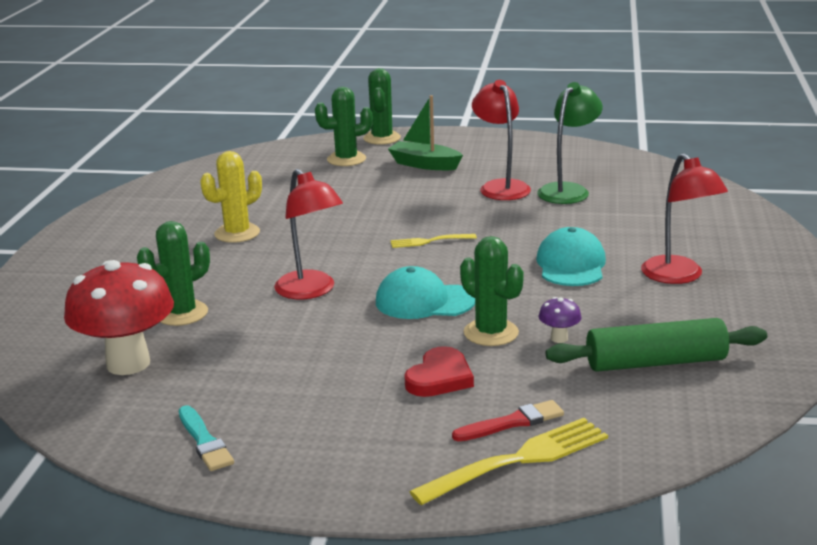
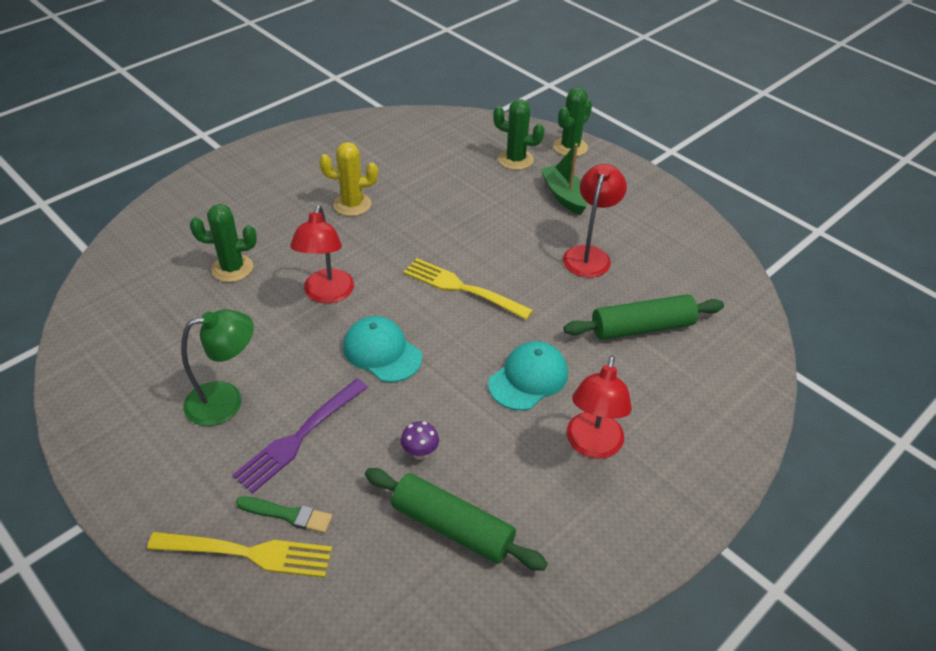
camera: 35 degrees right, 20 degrees up
(128, 363) = (155, 298): red mushroom -> none
(204, 441) = (113, 399): turquoise brush -> none
(429, 241) = (462, 288): yellow fork -> yellow fork, size x1.81
(439, 377) = (299, 437): red heart -> purple fork
(491, 333) = (383, 415): green cactus -> none
(512, 422) = (288, 515): red brush -> green brush
(568, 190) = (636, 289): green lamp -> green lamp (226, 401)
(607, 207) = (642, 327): none -> green rolling pin

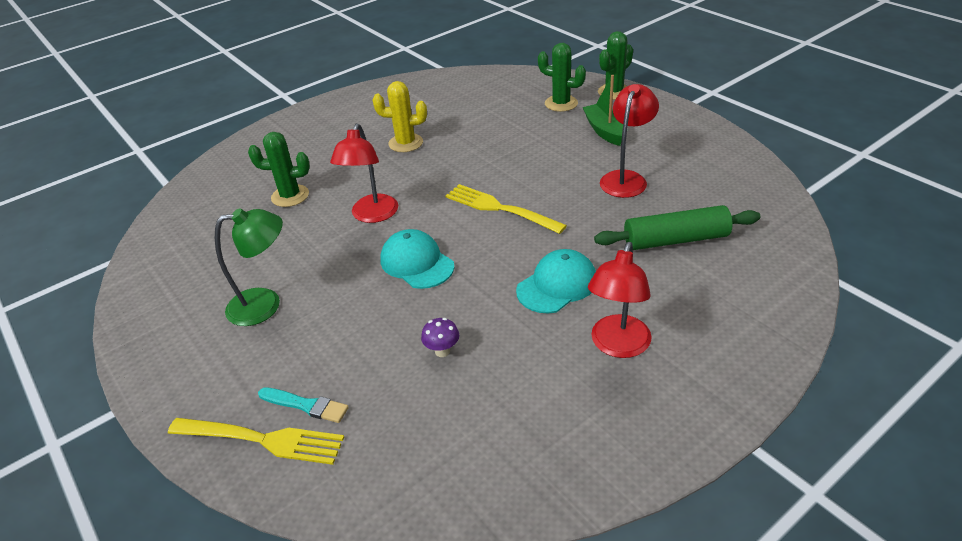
camera: 10 degrees right, 5 degrees down
(288, 515) = (306, 405): green brush -> turquoise brush
(299, 437) = (328, 336): purple fork -> none
(452, 527) = (466, 420): green rolling pin -> none

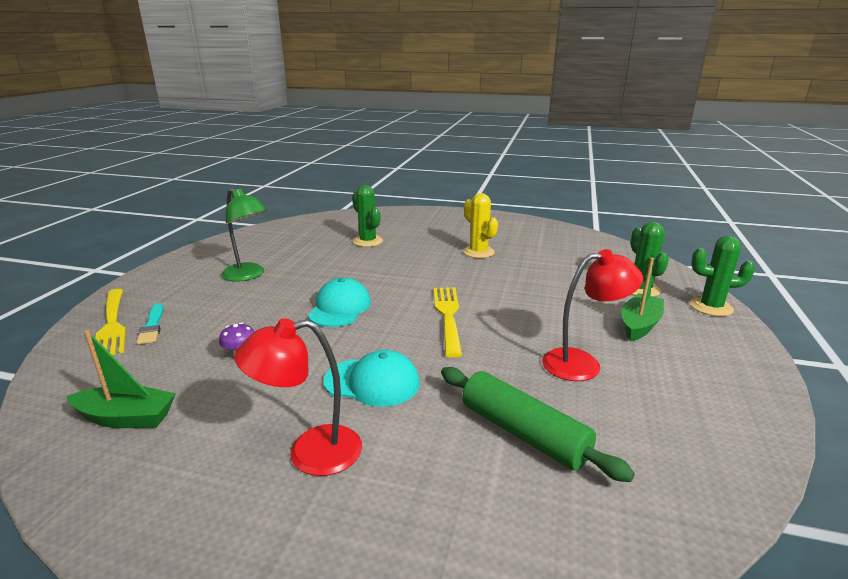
camera: 50 degrees right, 15 degrees down
(372, 215) = (378, 272): red lamp -> none
(477, 449) = (126, 418): none -> green boat

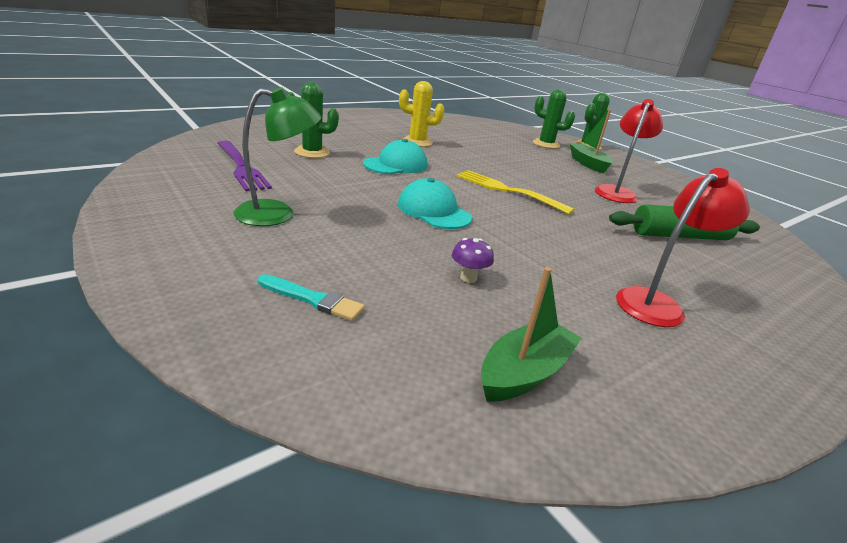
camera: 55 degrees left, 5 degrees up
(112, 324) = (254, 323): yellow fork -> none
(300, 241) = (241, 167): none -> purple fork
(310, 453) = (657, 303): red lamp -> red lamp turned 150 degrees counterclockwise
(372, 382) = (577, 248): turquoise cap -> turquoise cap (396, 165)

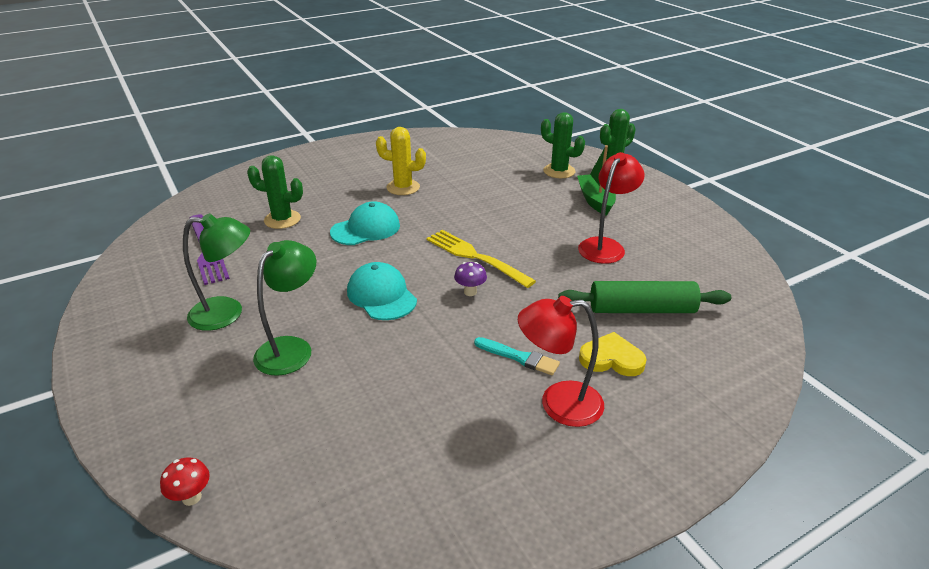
camera: 10 degrees right, 5 degrees up
(284, 384) = (191, 497): none -> red mushroom
(313, 299) = (234, 414): turquoise brush -> turquoise brush (519, 357)
(358, 245) = (291, 348): none -> green lamp
(468, 278) = (382, 382): purple mushroom -> purple mushroom (470, 292)
(524, 372) = (388, 484): green boat -> none
(657, 303) = (558, 403): red lamp -> red lamp turned 150 degrees counterclockwise
(680, 270) = (611, 358): none -> yellow heart

